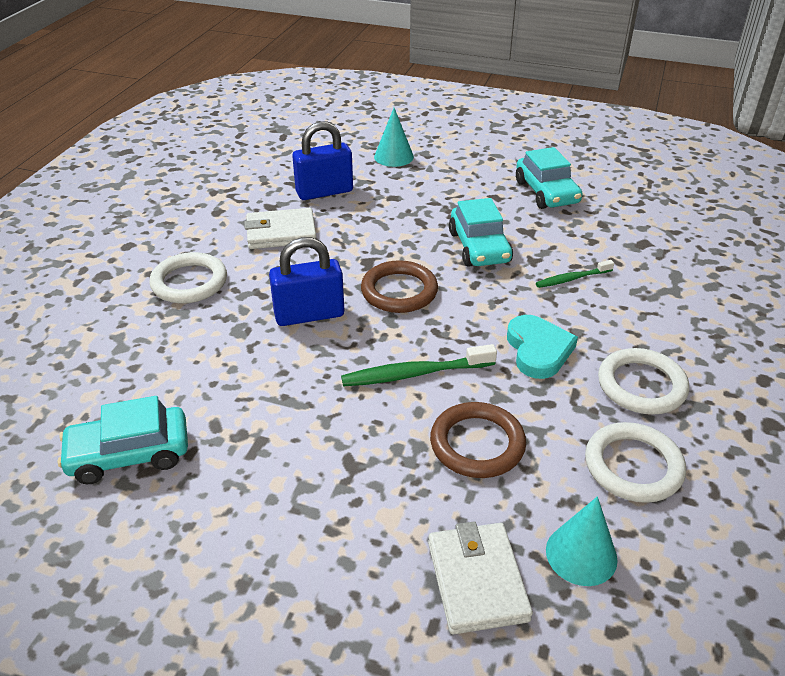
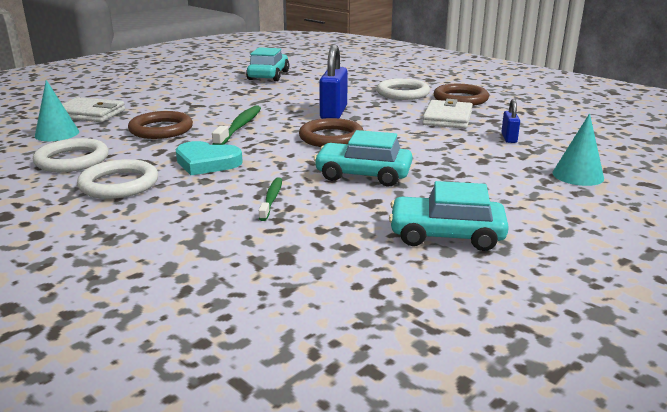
camera: 115 degrees right, 15 degrees down
(197, 236) = (460, 99): none -> brown ring
(324, 192) = (509, 138): blue padlock -> blue padlock, size x0.53

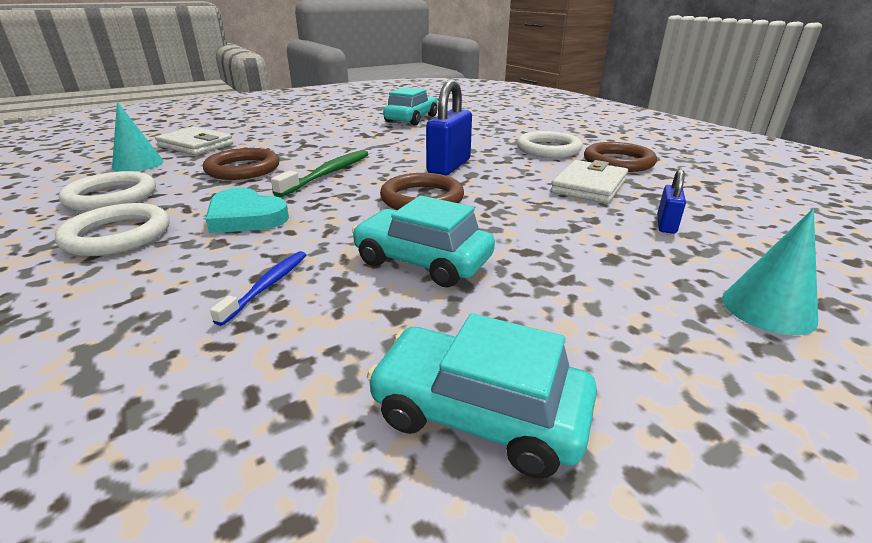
camera: 15 degrees right, 5 degrees up
(271, 199) = (267, 286): green toothbrush -> blue toothbrush

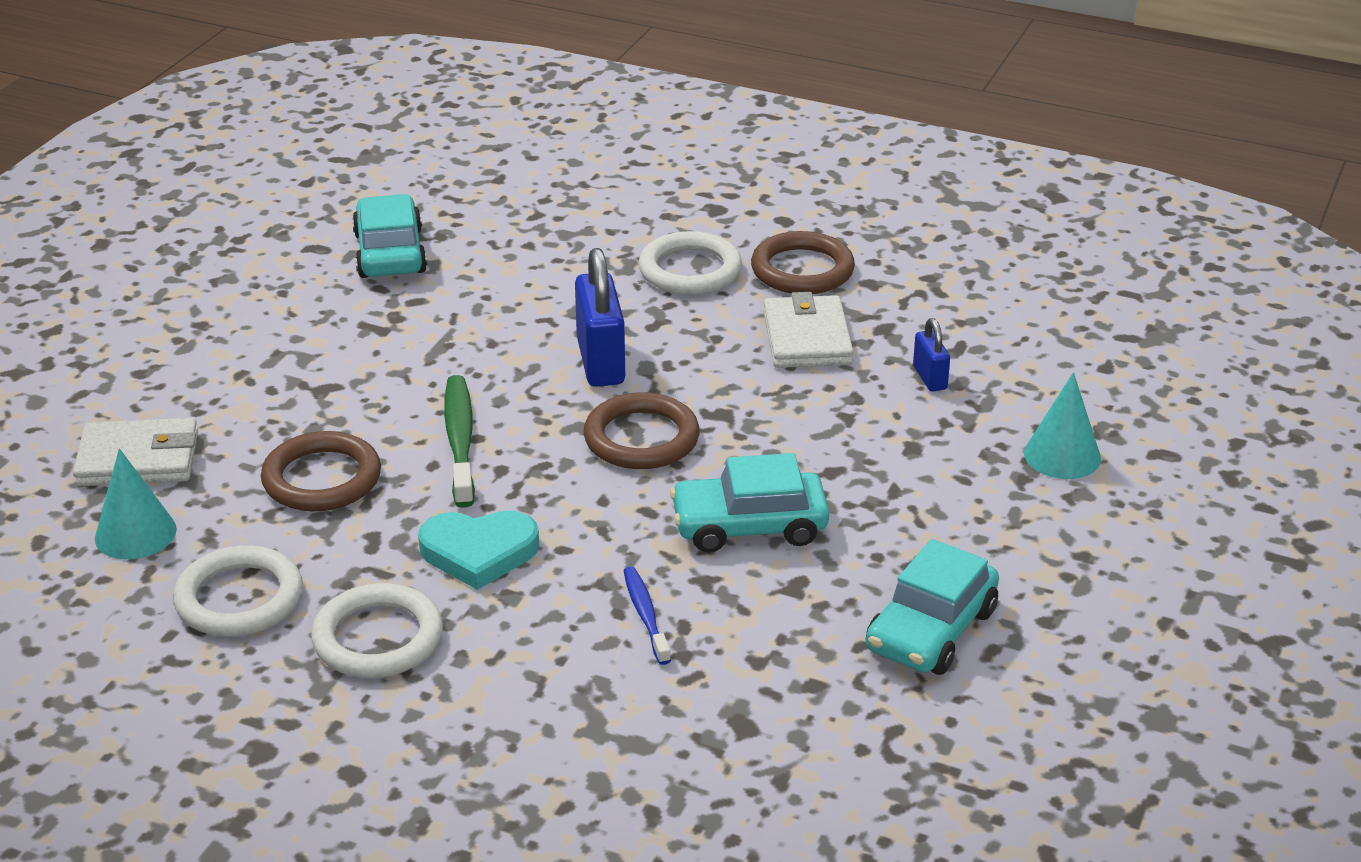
camera: 35 degrees left, 5 degrees up
(479, 413) = (931, 630): turquoise car -> turquoise car turned 45 degrees counterclockwise

